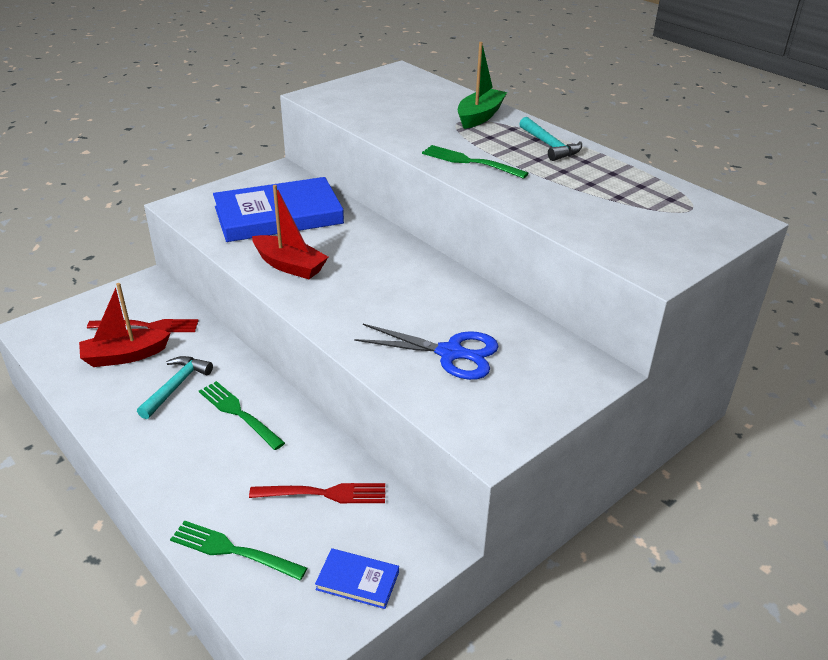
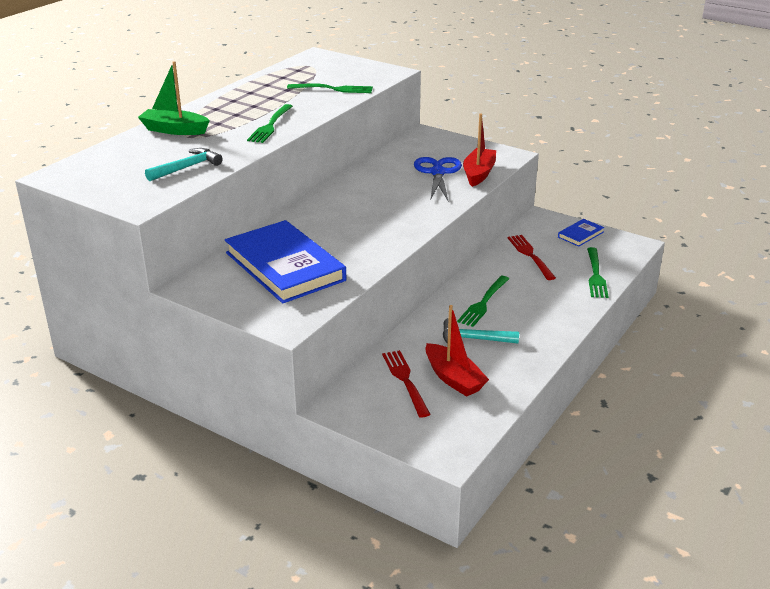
camera: 105 degrees left, 5 degrees down
(289, 266) = (368, 243): red boat -> red boat (479, 173)
(357, 580) = (580, 234): blue book -> blue book turned 45 degrees clockwise
(549, 146) = (227, 103): turquoise hammer -> turquoise hammer (187, 167)
(585, 214) = (334, 89): none -> green fork

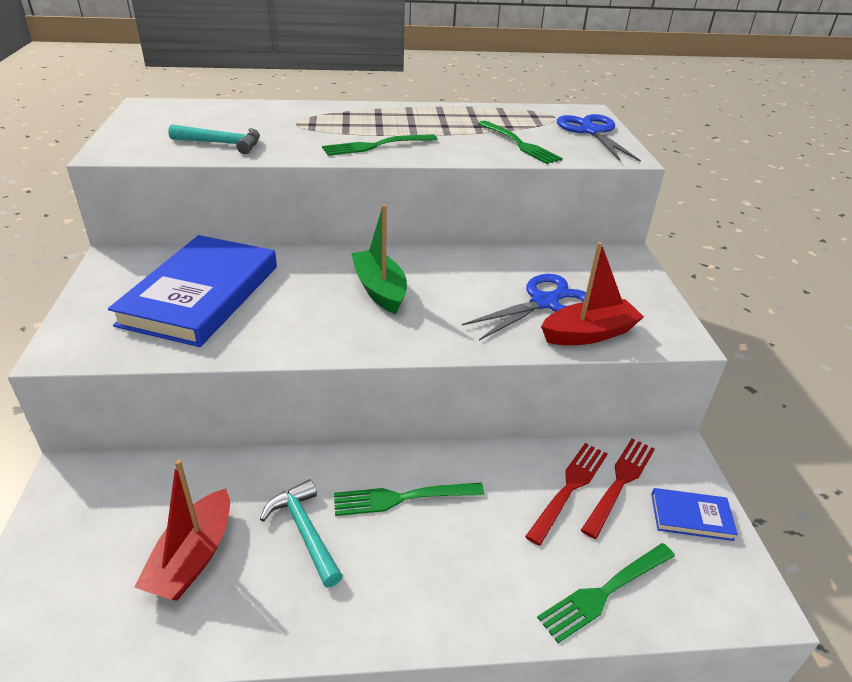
camera: 50 degrees right, 5 degrees up
(174, 130) = (303, 114): green boat -> green boat (380, 290)
(348, 66) = (592, 132): none -> blue scissors
(405, 380) = (161, 510): red fork -> red fork (620, 482)

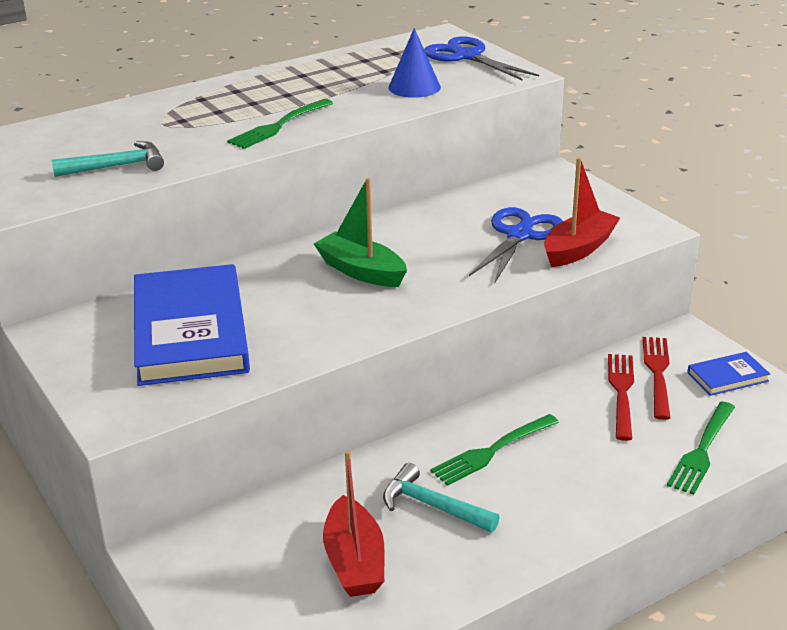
camera: 25 degrees left, 5 degrees down
(520, 144) = (414, 87): green fork -> blue cone

